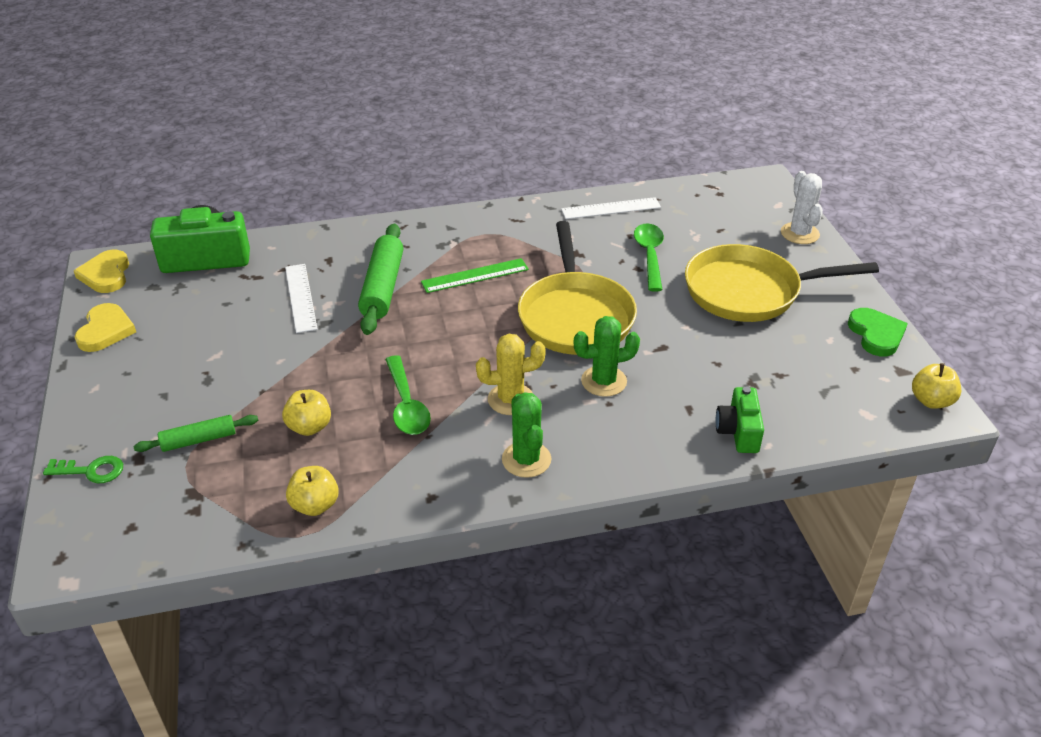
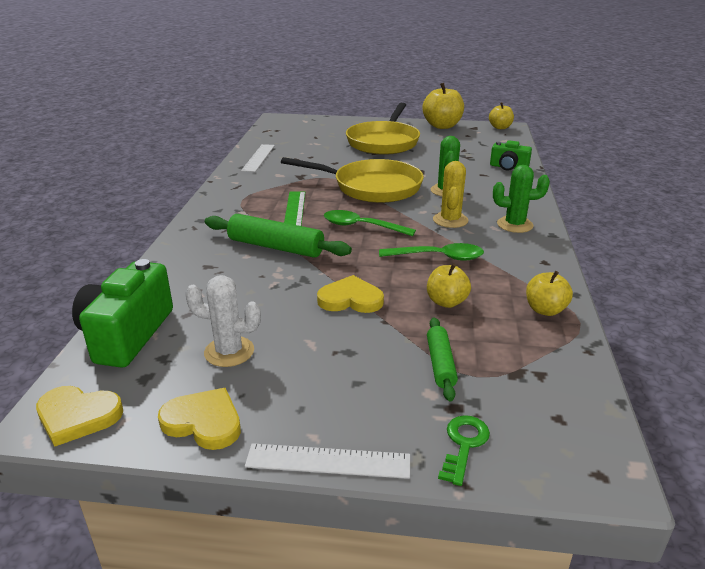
camera: 70 degrees left, 10 degrees down
(295, 361) = (350, 299): none -> yellow heart
(301, 297) = (255, 286): white ruler -> white ruler (328, 461)
(649, 256) = (324, 157): green spoon -> green spoon (361, 226)
(799, 233) = (339, 122): white cactus -> white cactus (229, 352)
(876, 334) = (442, 126): green heart -> yellow apple

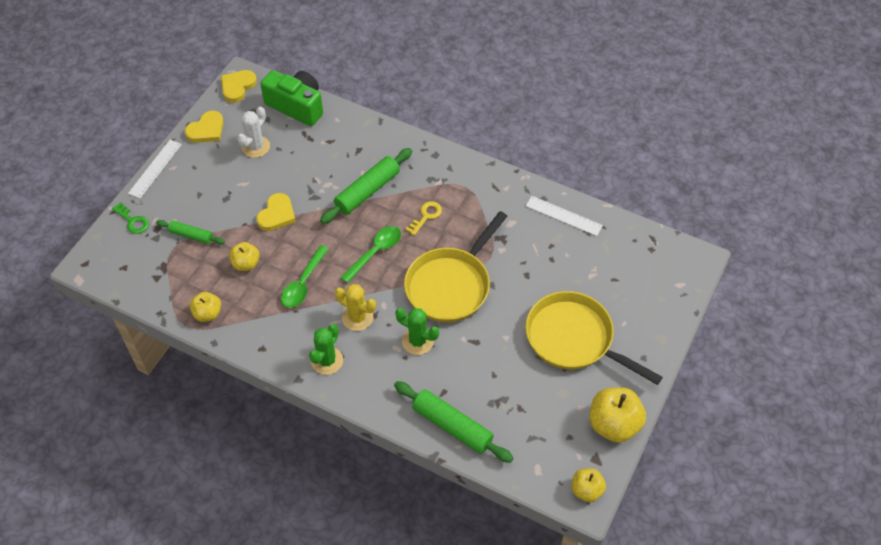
camera: 110 degrees right, 25 degrees up
(294, 210) = (426, 216): green ruler -> yellow key
(508, 167) = (452, 426): green camera -> green rolling pin

